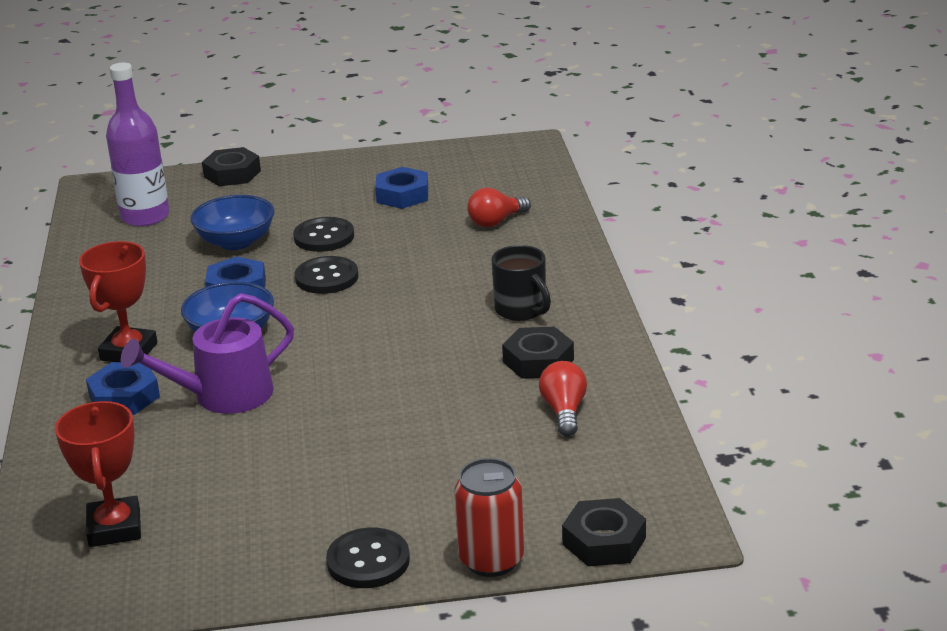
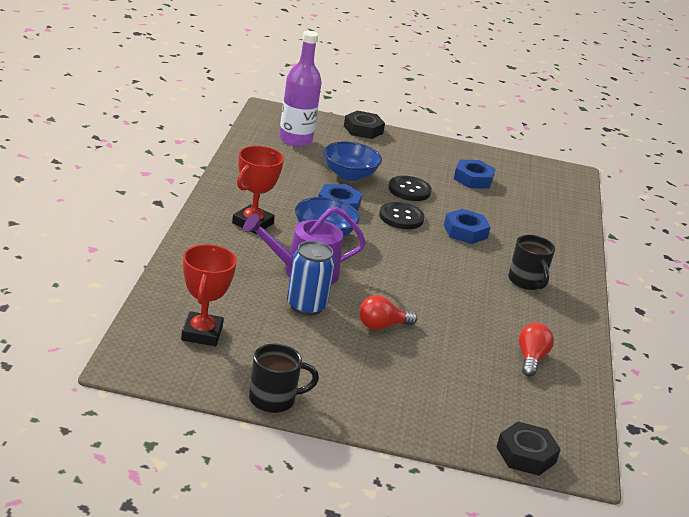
camera: 10 degrees right, 0 degrees up
(124, 397) = (239, 251): blue nut -> blue nut (465, 232)
(244, 441) = (306, 306): none -> blue can
(247, 585) = (274, 400): none -> black mug
(368, 561) = (360, 412): black button -> none
(491, 560) = (443, 440): red can -> none
(496, 222) = (531, 217): red light bulb -> red light bulb (382, 326)
(538, 361) = (525, 319): black nut -> none

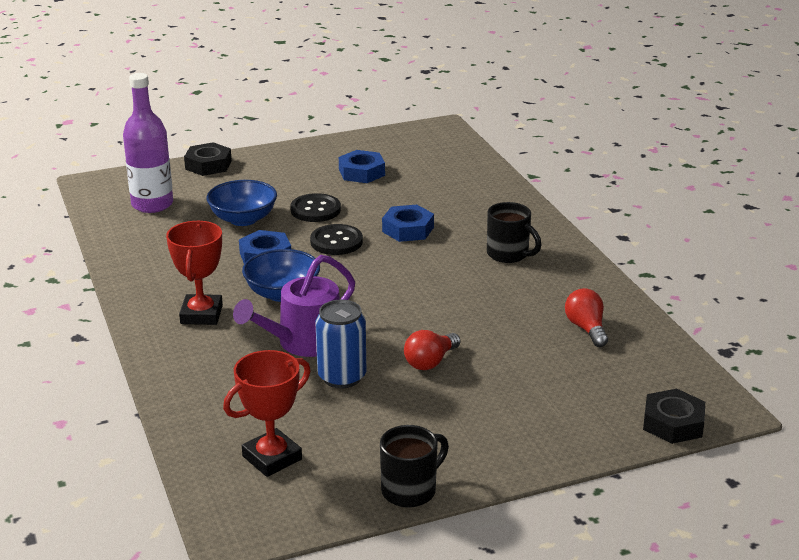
camera: 25 degrees left, 0 degrees up
(202, 333) = (272, 458): red trophy -> red trophy turned 75 degrees clockwise

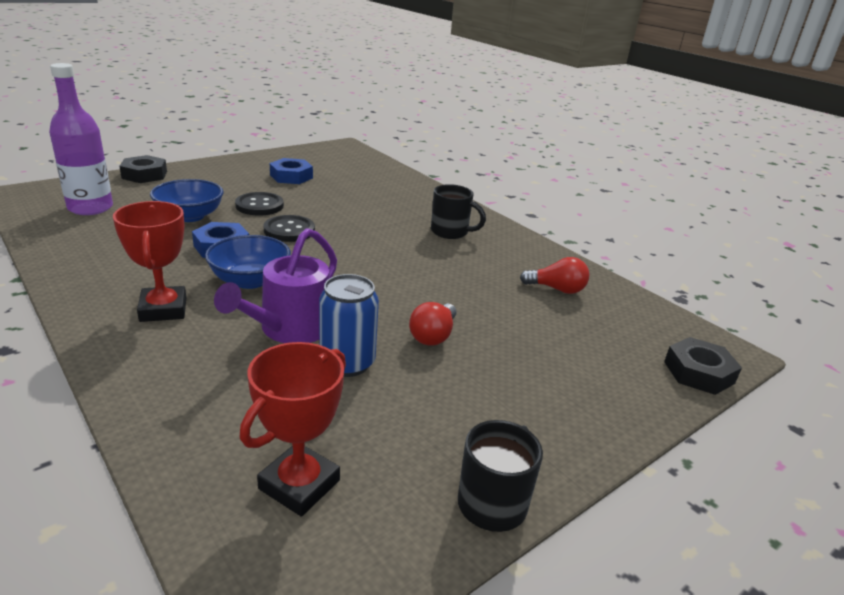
camera: 20 degrees left, 0 degrees up
(408, 229) = (352, 217): blue nut -> none
(586, 328) = (557, 289): red light bulb -> red light bulb turned 135 degrees clockwise

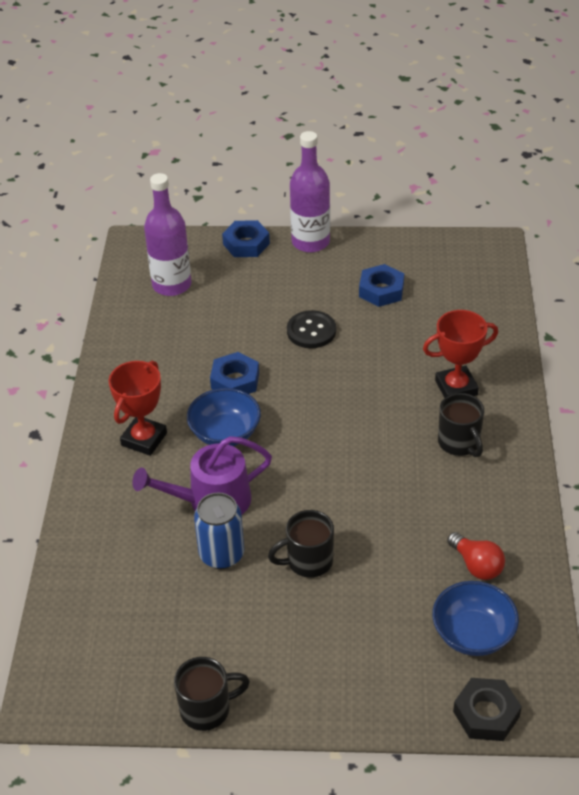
camera: 45 degrees right, 15 degrees up
(144, 175) = (246, 244): black nut -> blue nut
(190, 216) = (240, 326): blue bowl -> blue bowl (473, 634)
(203, 165) = (310, 242): none -> purple bottle
(289, 230) = (307, 379): black button -> none
(299, 484) = (115, 630): red trophy -> red trophy (456, 387)
(433, 336) = (308, 561): red light bulb -> black mug

